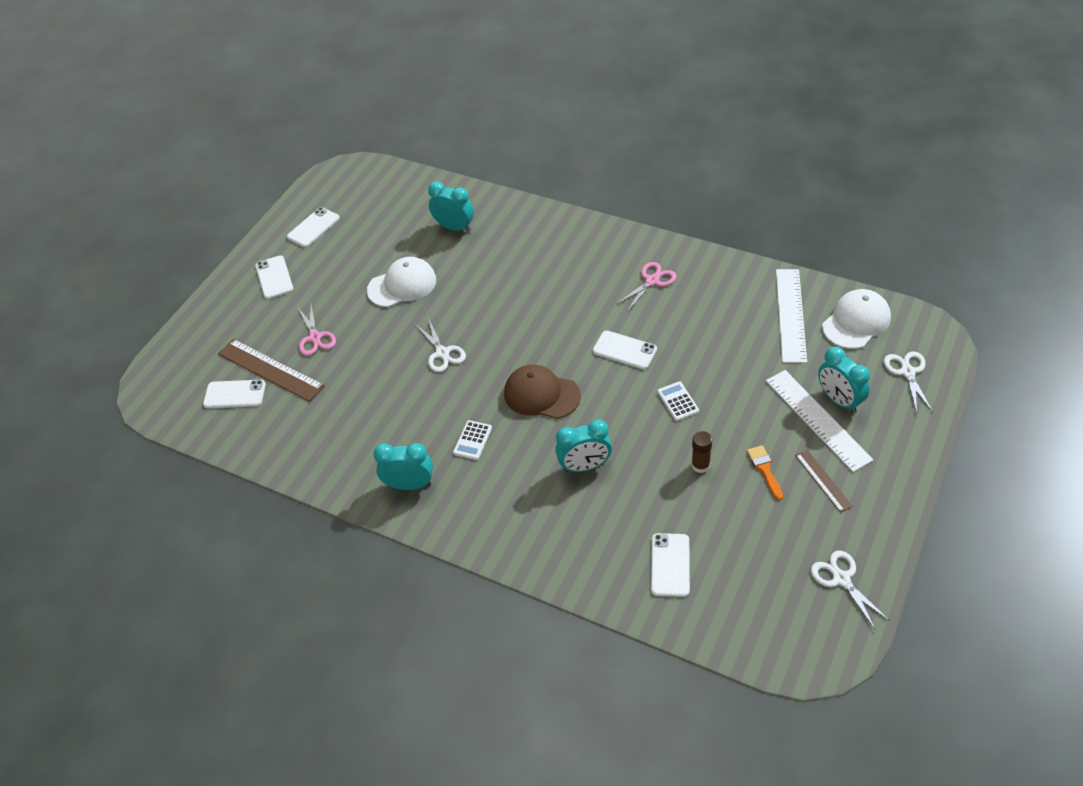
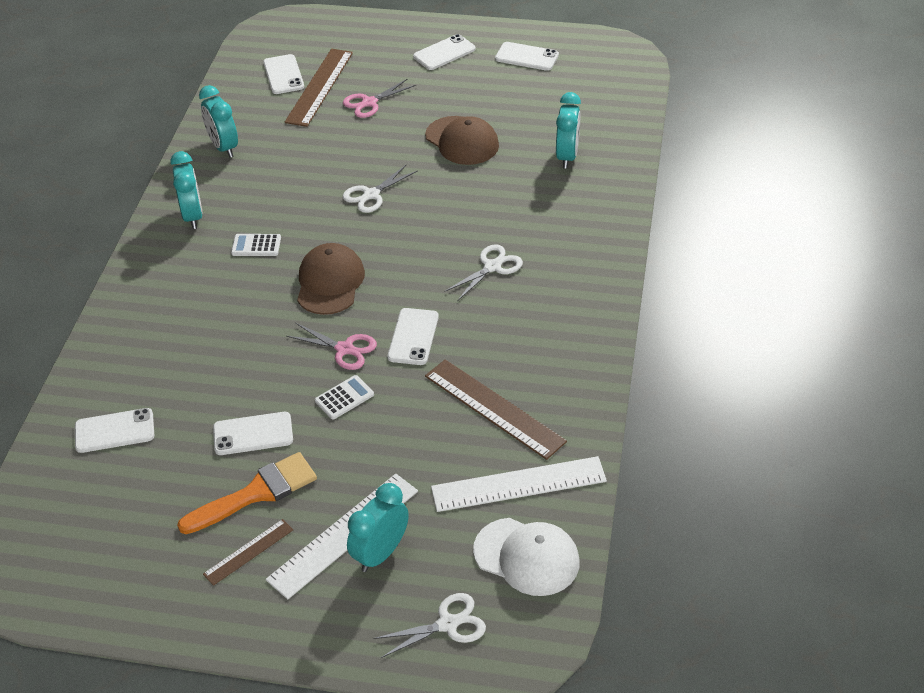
camera: 70 degrees right, 5 degrees down
(402, 285) = (462, 141): white cap -> brown cap
(585, 466) = (236, 338): turquoise clock -> turquoise clock (223, 147)
(652, 281) = (536, 339): pink scissors -> pink scissors (344, 349)
(700, 465) = (253, 434): brown glue stick -> white phone
(714, 316) = (494, 408): none -> brown ruler
(765, 469) = (256, 493): orange brush -> orange brush, size x1.80
(841, 579) = (108, 585): white scissors -> white scissors (492, 267)

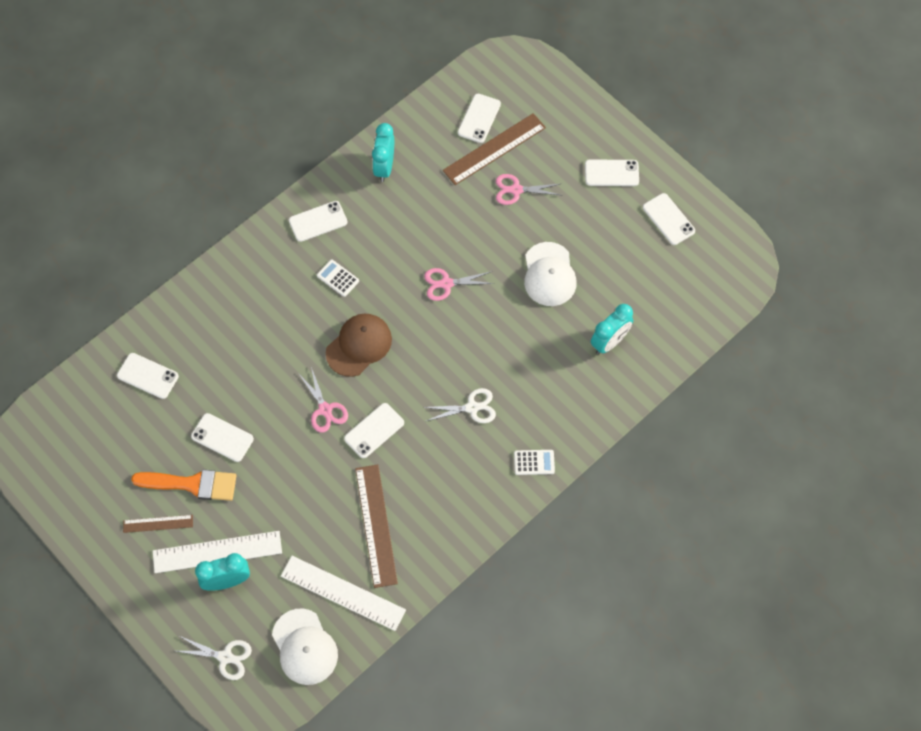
camera: 35 degrees right, 20 degrees up
(193, 216) = (318, 221): turquoise clock -> white phone
(344, 398) = (295, 449): white calculator -> white calculator (534, 462)
(371, 195) = (446, 284): white scissors -> pink scissors
(462, 141) = (549, 274): brown cap -> white cap

